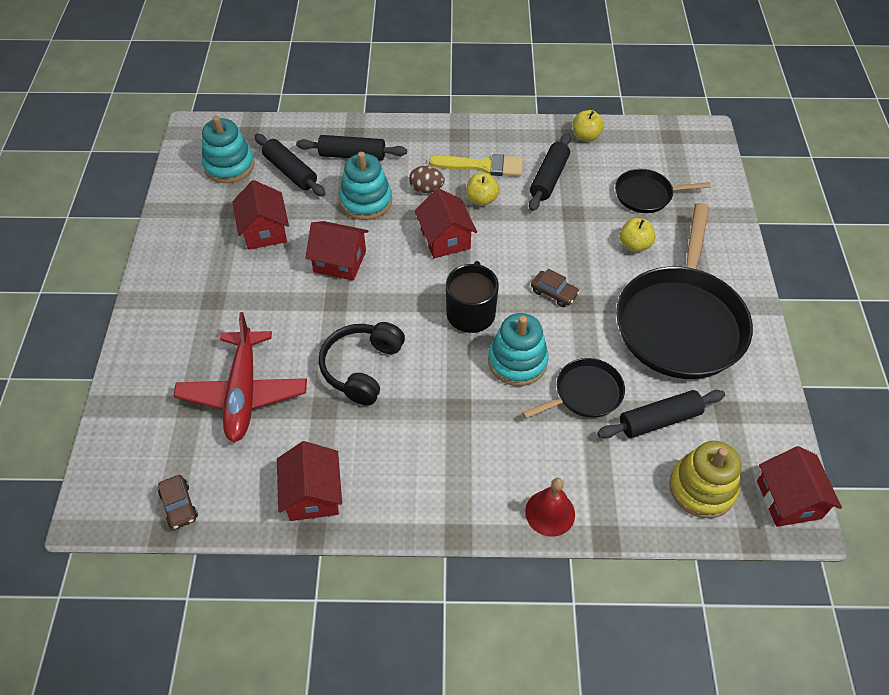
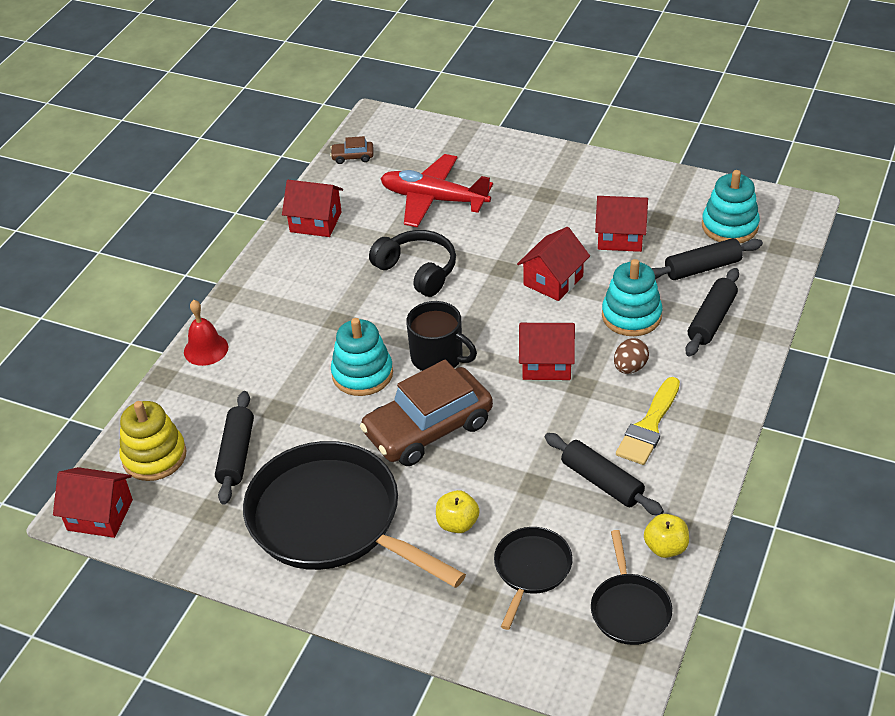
camera: 115 degrees right, 10 degrees down
(481, 199) = (593, 409): yellow apple -> none
(554, 293) = (428, 428): brown car -> brown car, size x2.43
(585, 393) = (298, 411): black pan -> black pan (629, 609)

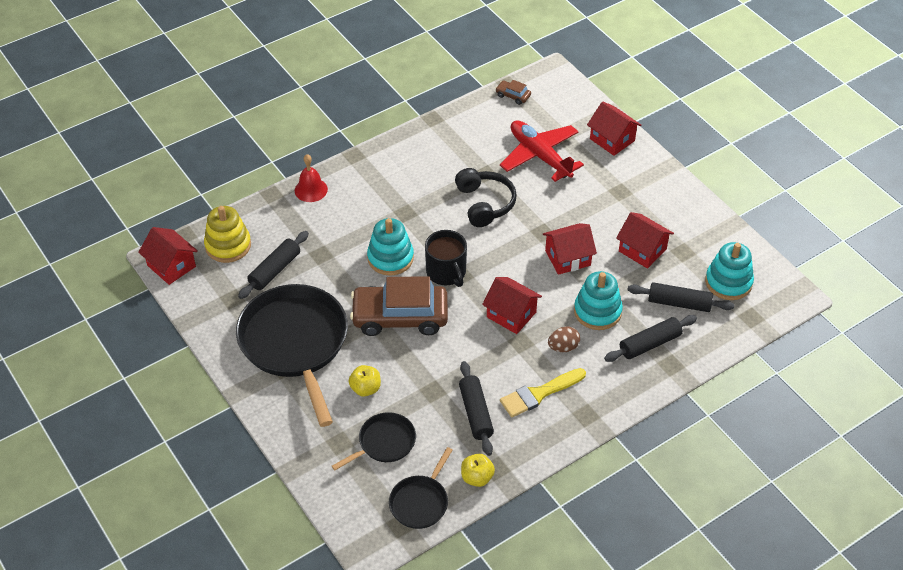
camera: 30 degrees right, 5 degrees up
(315, 222) = (449, 133): red house -> red house (612, 140)

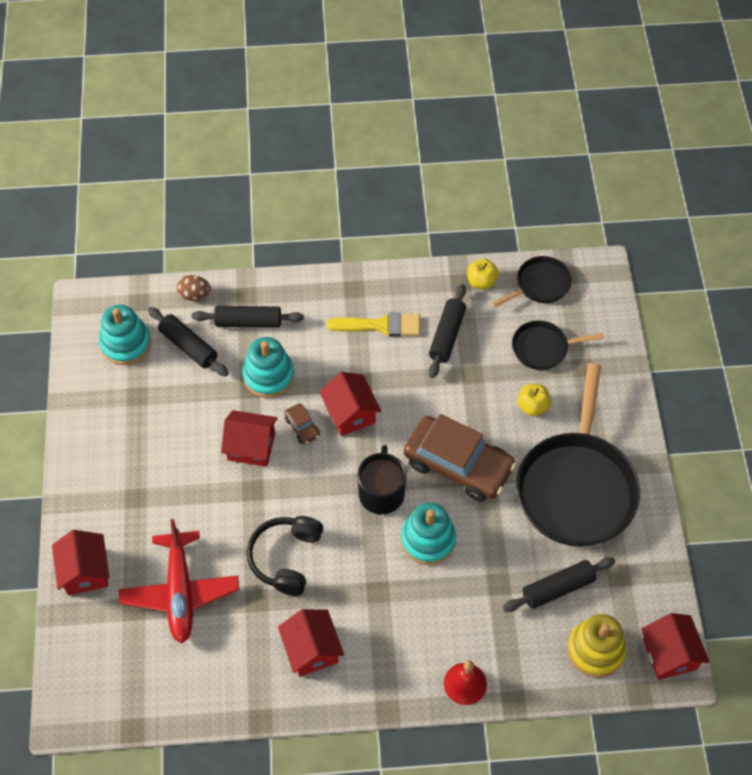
camera: 150 degrees left, 10 degrees up
(513, 96) = (141, 704): brown car -> brown car (302, 427)
(563, 347) = (327, 357): brown egg -> brown egg (194, 295)
(642, 250) = (173, 418): red house -> red house (312, 649)

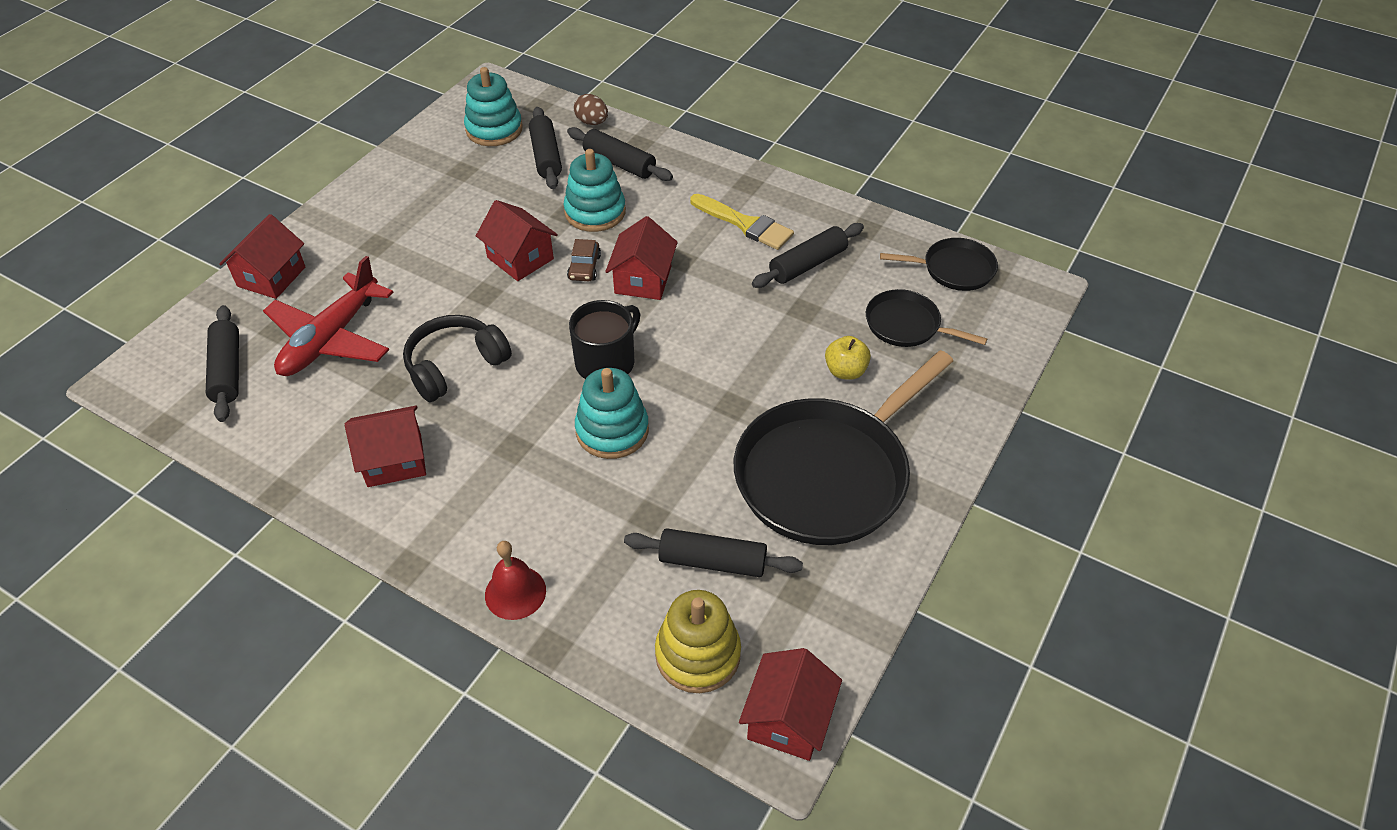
camera: 35 degrees right, 10 degrees down
(132, 662) = (227, 370): none -> black rolling pin
(312, 649) = (394, 460): red house -> red house turned 60 degrees clockwise
(458, 465) = (711, 381): brown car -> none
(481, 282) = (889, 237): yellow apple -> none

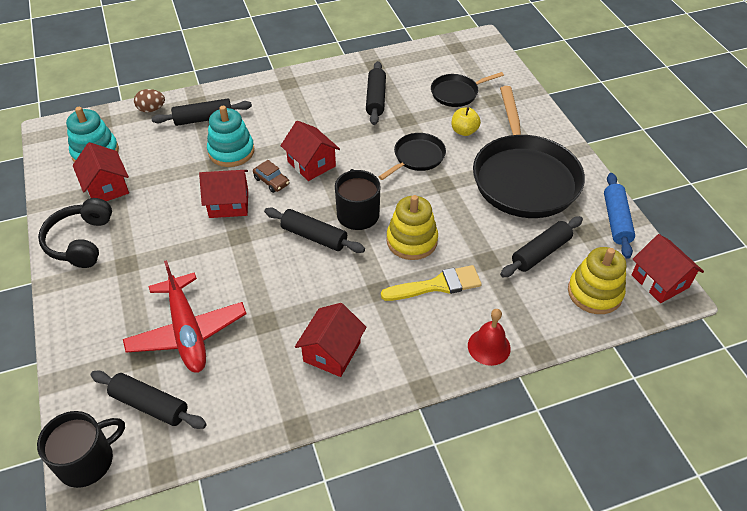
camera: 50 degrees left, 0 degrees up
(140, 371) = (87, 460): none -> black mug
(271, 277) = (85, 335): red house -> red house (107, 187)
(455, 366) = (284, 282): black headphones -> black headphones (81, 241)
(546, 156) = (154, 144): black rolling pin -> black rolling pin (314, 236)
(612, 430) = (412, 240): turquoise stacking toy -> yellow stacking toy
(745, 224) = (318, 102): yellow brush -> yellow brush (437, 285)
(853, 612) = (616, 220): none -> blue rolling pin
(954, 269) = (438, 56): black pan -> black pan (417, 157)

